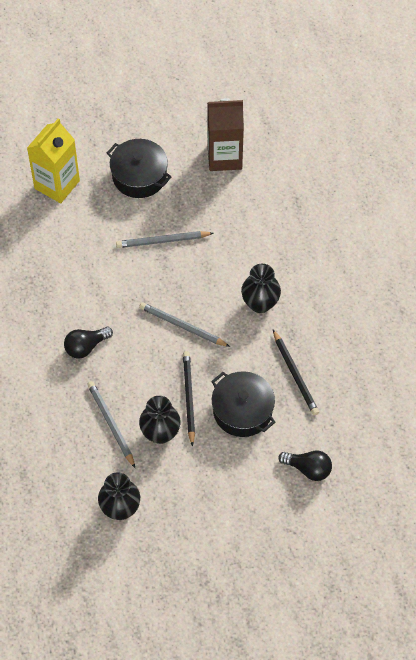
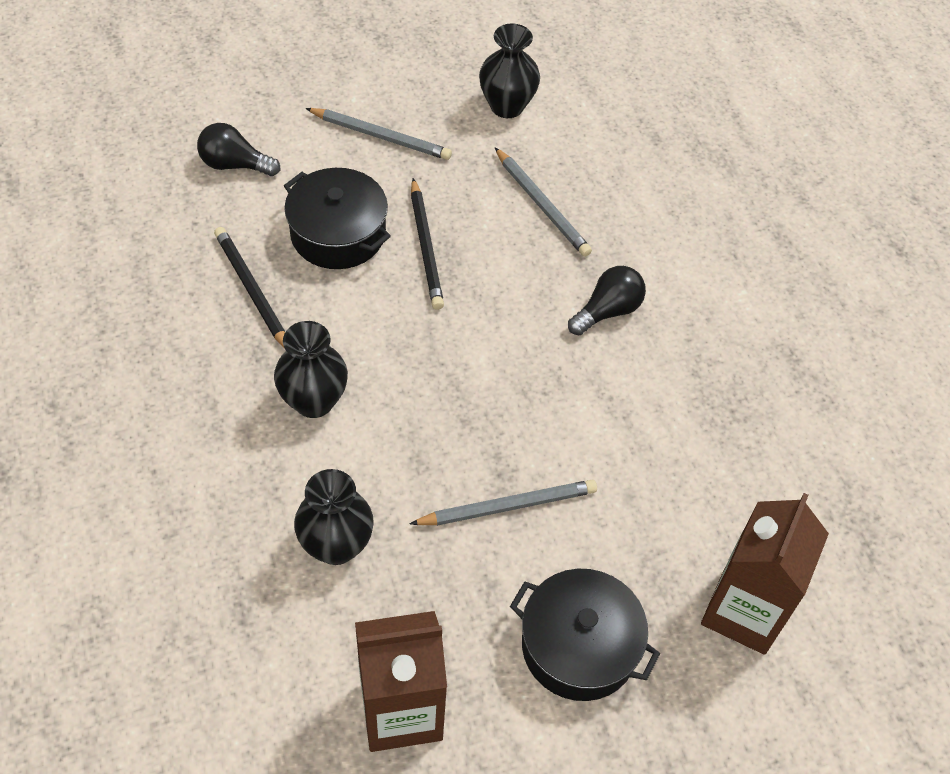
camera: 170 degrees right, 5 degrees down
(57, 184) = (744, 611): yellow carton -> brown carton
(160, 433) = (464, 197): black vase -> black vase (336, 545)
(183, 326) = (449, 354): grey pencil -> grey pencil (380, 136)

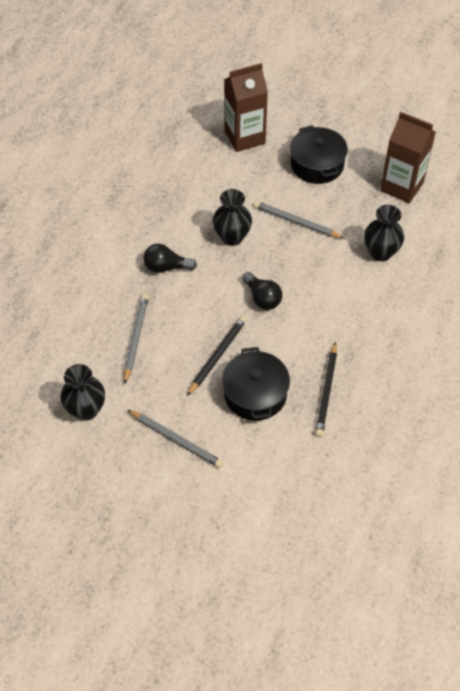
camera: 135 degrees left, 0 degrees up
(235, 165) = (274, 479): black light bulb -> black light bulb (262, 298)
(314, 401) = (341, 316): black vase -> black vase (232, 237)
(380, 136) = (176, 440): grey pencil -> grey pencil turned 150 degrees clockwise

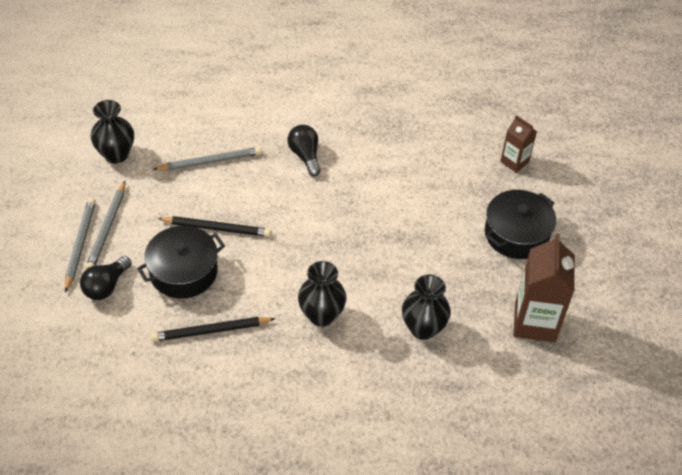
camera: 65 degrees right, 5 degrees down
(232, 237) = (371, 194): black vase -> black vase (321, 315)
(244, 137) = (514, 162): brown carton -> brown carton, size x0.56
(262, 298) = (305, 242): black light bulb -> black light bulb (106, 286)
(296, 222) = (422, 240): grey pencil -> grey pencil (80, 245)

